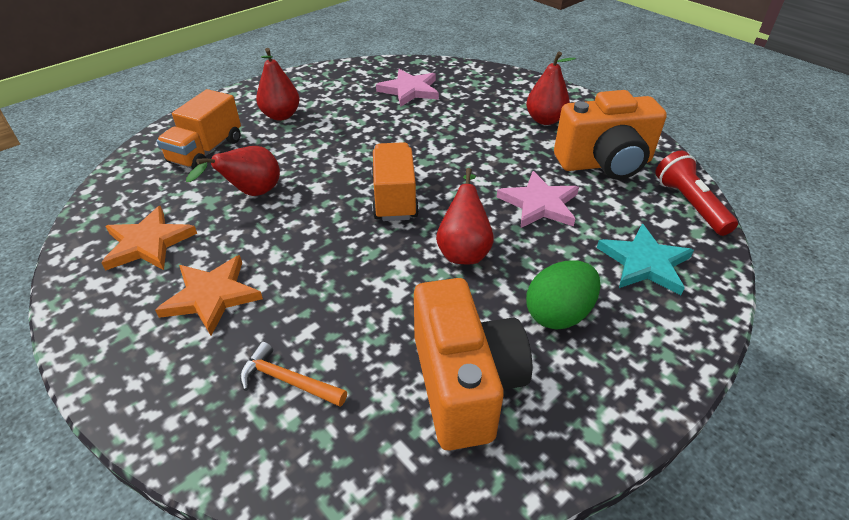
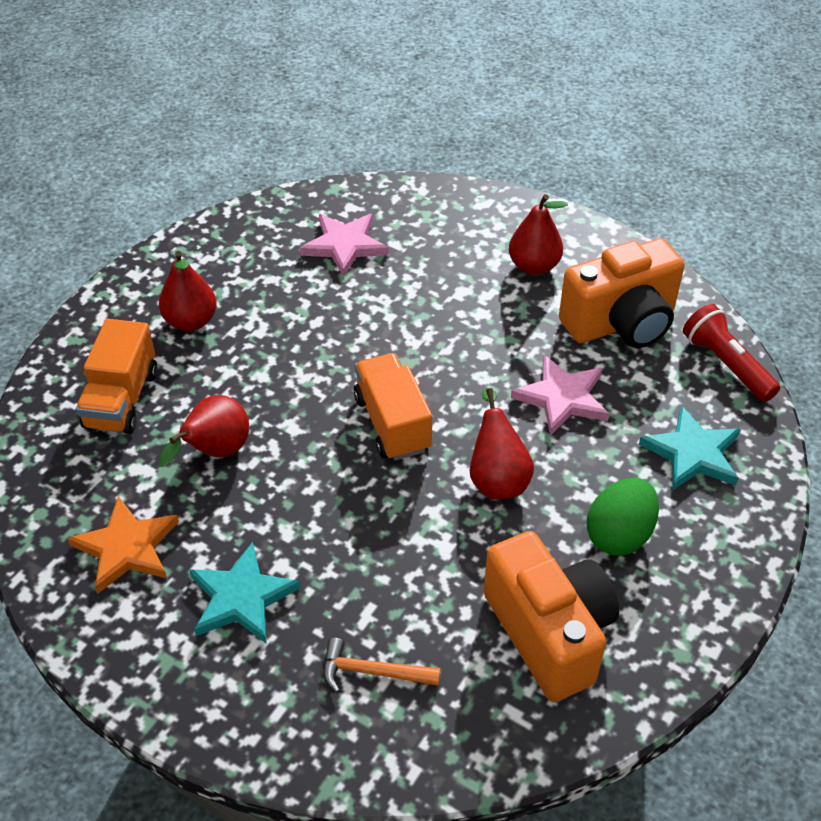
camera: 15 degrees left, 5 degrees up
(211, 296) = (241, 597): orange star -> turquoise star

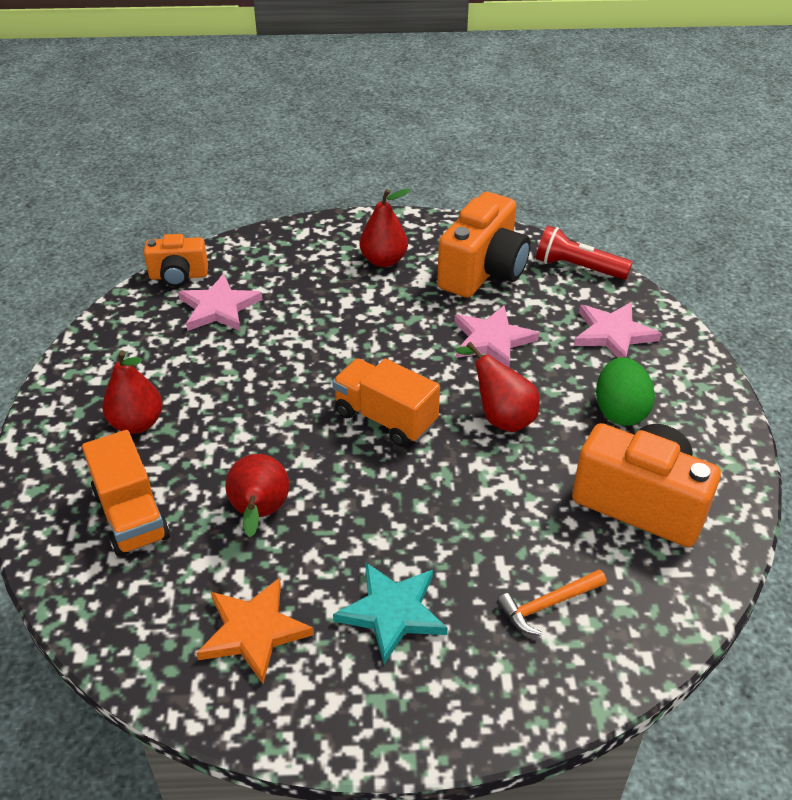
camera: 35 degrees left, 5 degrees down
(337, 199) = (178, 276): none -> orange camera
(692, 453) = (613, 334): turquoise star -> pink star

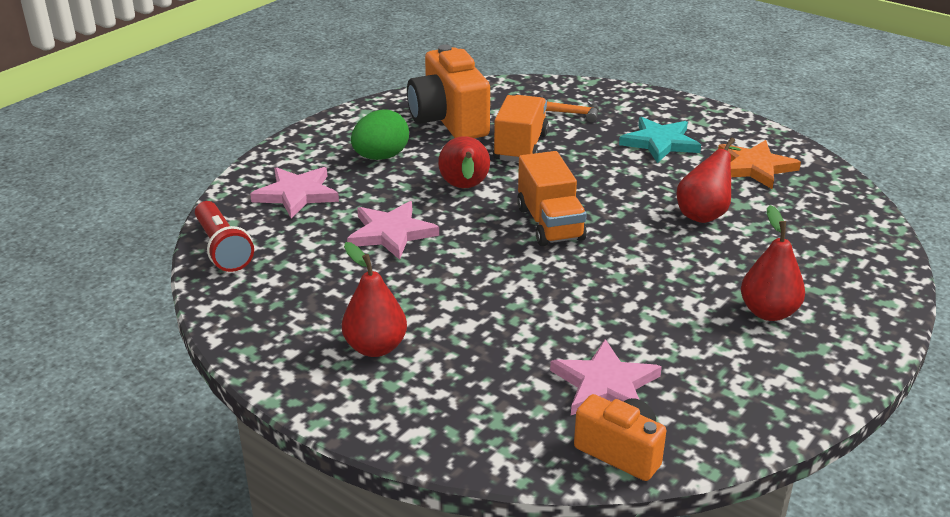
camera: 140 degrees left, 10 degrees down
(131, 515) = (808, 252): orange truck -> orange truck (520, 147)
(483, 272) = (304, 286): orange camera -> none

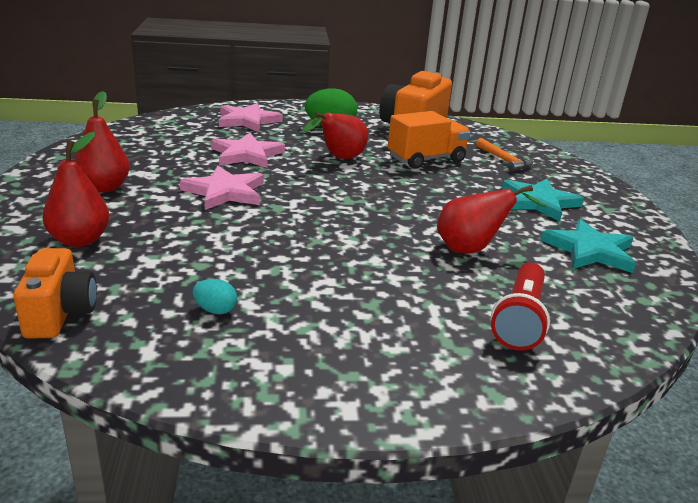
camera: 45 degrees right, 5 degrees down
(222, 248) = (159, 121): red flashlight -> red flashlight (520, 319)
(550, 224) = (344, 196): orange truck -> none
(605, 385) = (151, 279): pink star -> pink star (225, 192)
(686, 371) = (215, 310): none -> turquoise egg
(754, 167) = (590, 250): orange star -> turquoise star
(768, 312) = (366, 325): red pear -> red pear (80, 240)

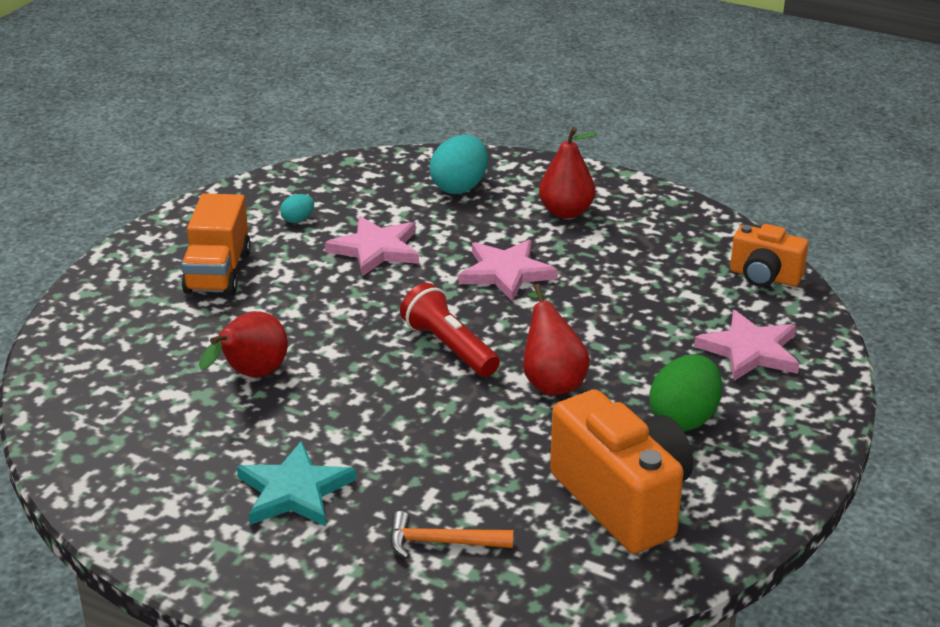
camera: 125 degrees right, 5 degrees up
(60, 314) = (353, 168): orange camera -> orange camera (764, 277)
(80, 240) = (459, 187): red pear -> turquoise egg
(246, 154) = (610, 314): pink star -> pink star (376, 249)
(426, 159) = (498, 459): orange truck -> orange truck (218, 272)
(520, 319) = (133, 345): red flashlight -> red flashlight (449, 347)
(590, 250) = (165, 457): turquoise star -> none

